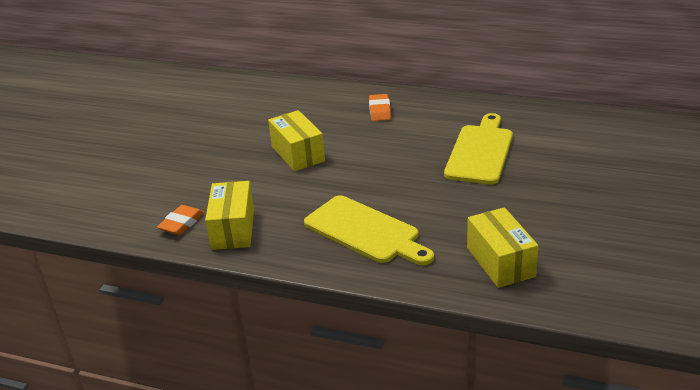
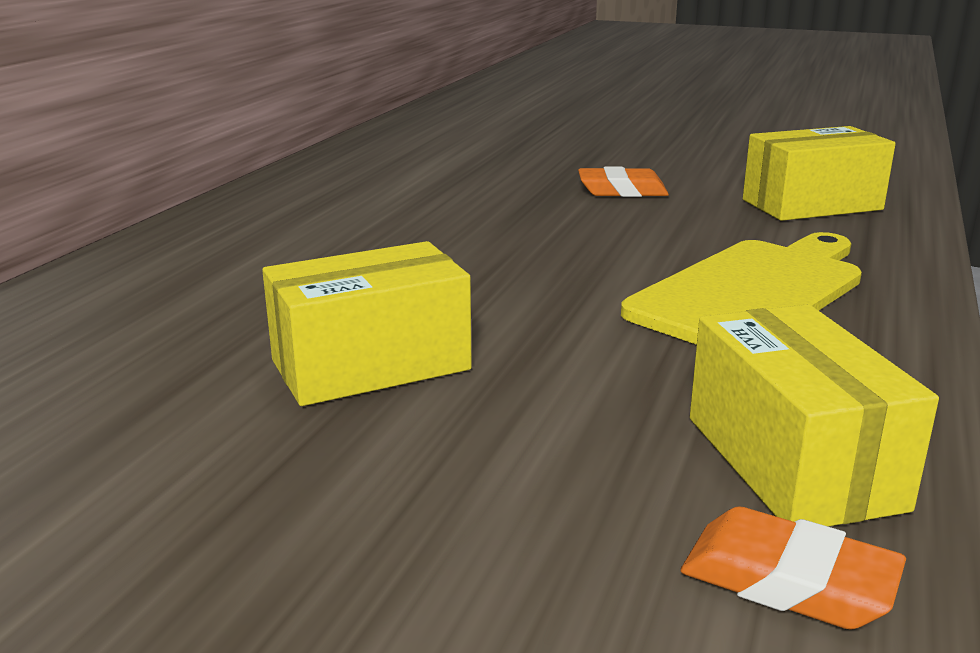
camera: 90 degrees left, 10 degrees down
(233, 229) = (792, 462): yellow box -> yellow box turned 75 degrees clockwise
(379, 111) = (209, 266): orange eraser -> orange eraser (622, 191)
(480, 152) = (459, 198): yellow cutting board -> none

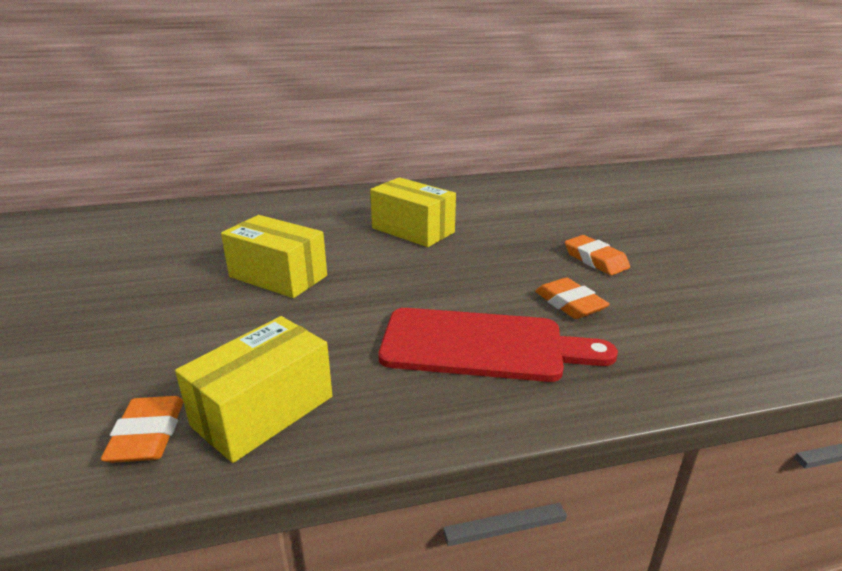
camera: 55 degrees right, 5 degrees up
(706, 229) = (570, 303): none -> orange eraser
(752, 292) = (482, 345): yellow cutting board -> red cutting board
(811, 205) = (689, 328): yellow box -> yellow box (413, 230)

